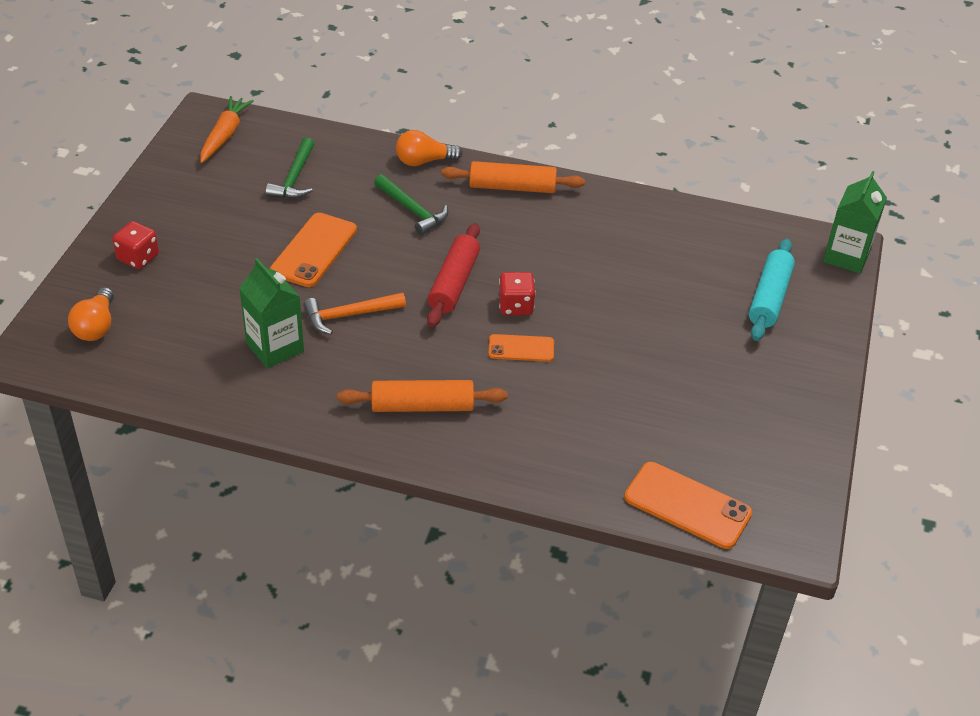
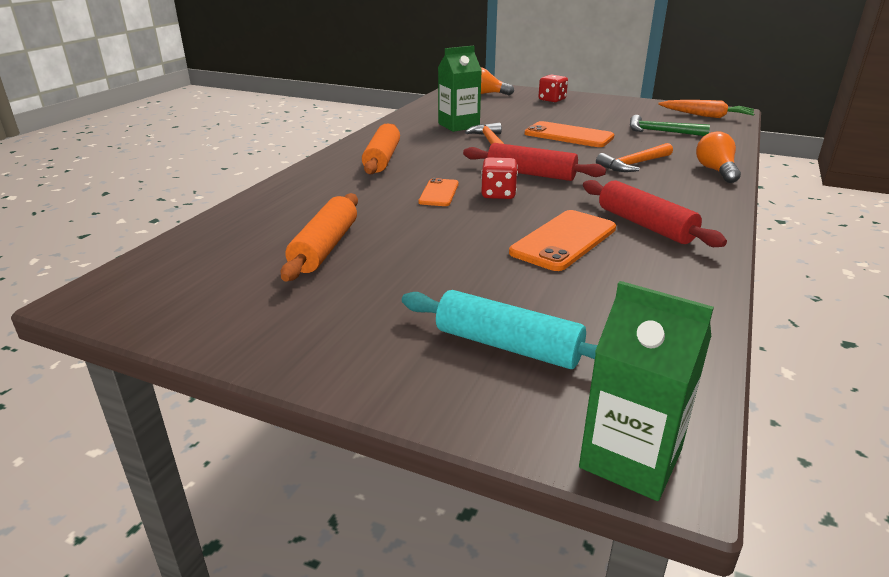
camera: 100 degrees right, 15 degrees down
(412, 210) = (634, 164): green hammer -> orange hammer
(512, 187) = (694, 204): orange rolling pin -> orange rolling pin (325, 247)
(565, 220) = (645, 225): none -> red rolling pin
(687, 505) = (194, 245): orange phone -> orange phone (563, 240)

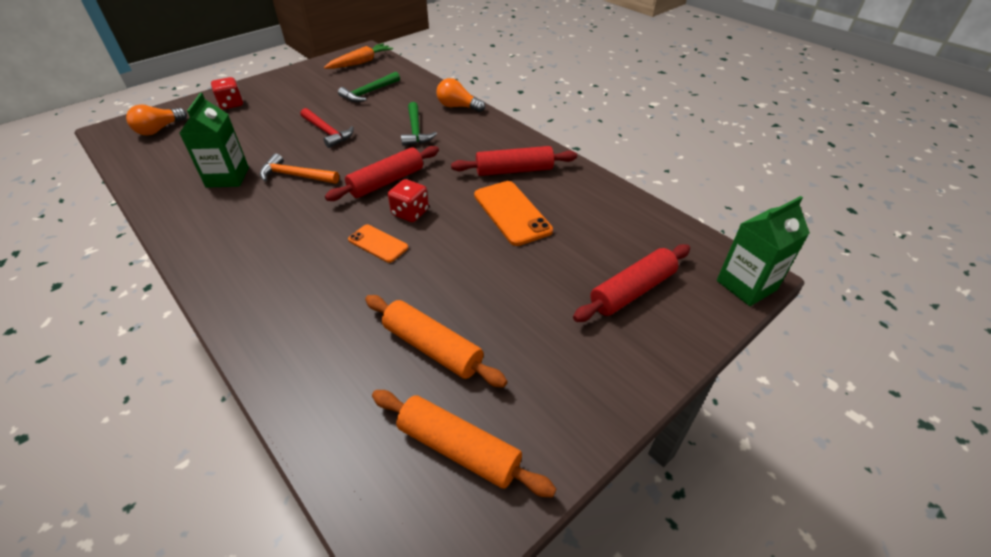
camera: 65 degrees left, 15 degrees up
(382, 159) = (259, 254): orange rolling pin -> orange rolling pin (458, 449)
(508, 346) = (632, 290): turquoise rolling pin -> red rolling pin
(568, 135) = (327, 132): orange phone -> red hammer
(634, 164) = (416, 130): orange hammer -> green hammer

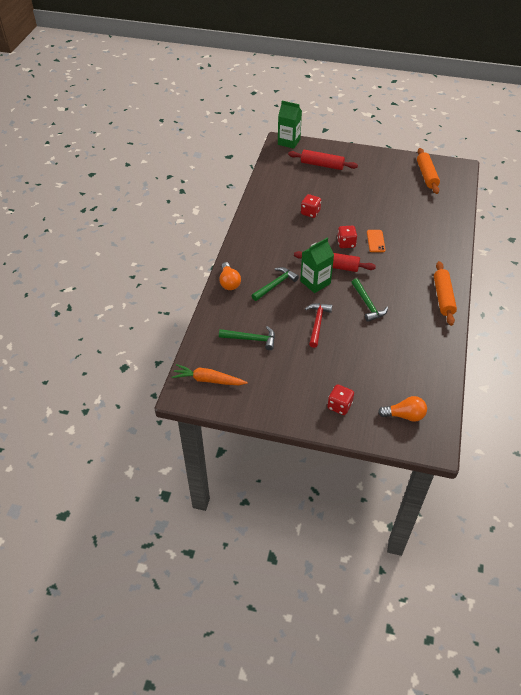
camera: 125 degrees left, 5 degrees up
(227, 177) = (400, 332): green carton -> green carton (315, 282)
(296, 176) = (367, 304): orange hammer -> green hammer
(432, 348) = (403, 198): orange rolling pin -> orange rolling pin (443, 297)
(512, 213) = (310, 212): orange phone -> red dice
(514, 170) = (275, 227): red rolling pin -> none

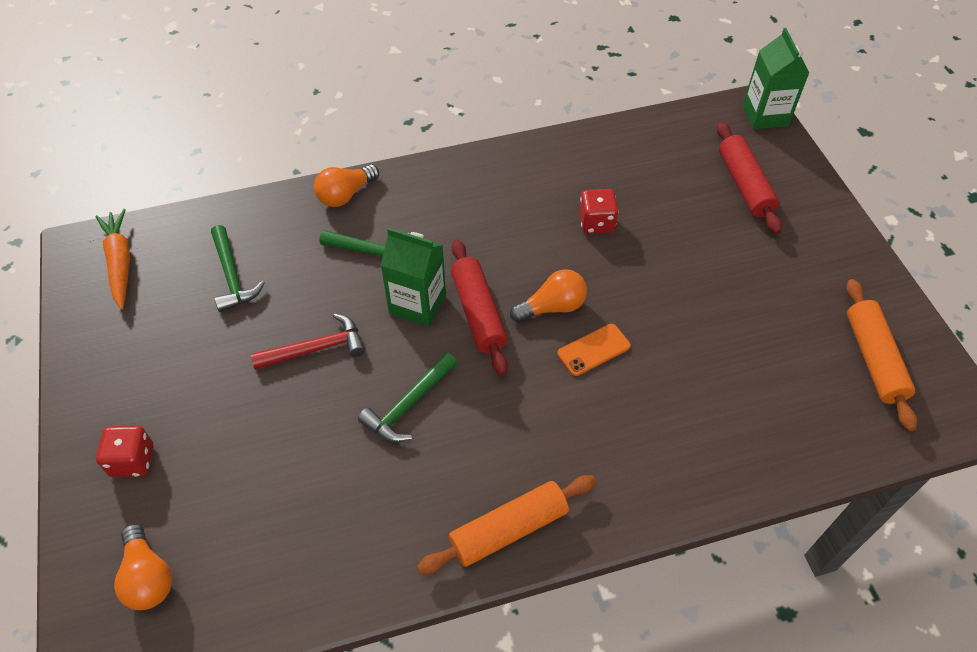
camera: 60 degrees right, 5 degrees up
(346, 243) = (552, 307): red dice -> orange light bulb
(427, 175) = (874, 359): orange rolling pin -> orange rolling pin turned 60 degrees counterclockwise

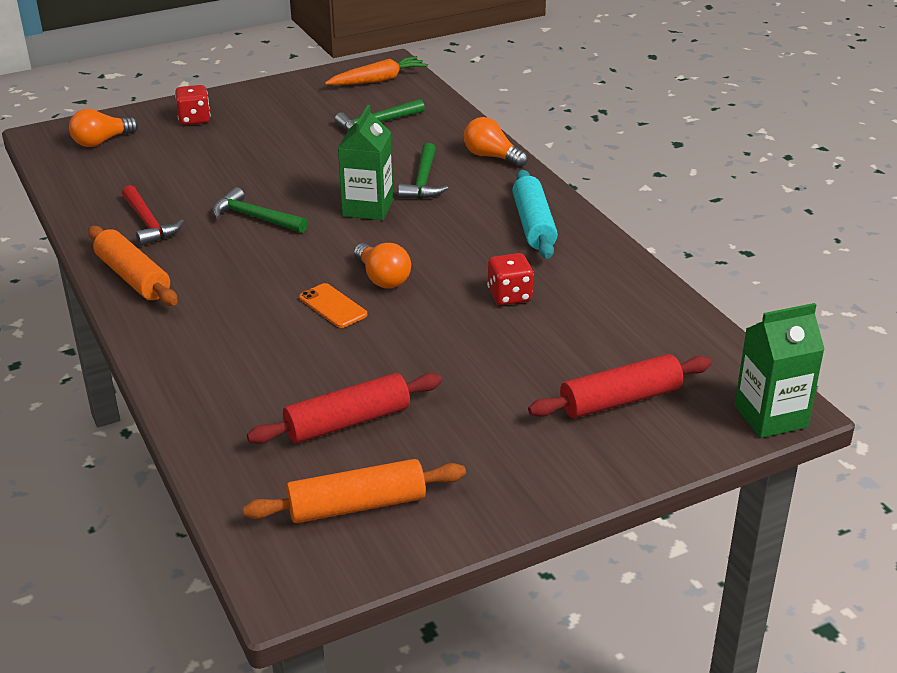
camera: 80 degrees right, 20 degrees down
(315, 349) = (307, 169): red hammer -> red hammer (148, 223)
(478, 313) = (365, 239): red rolling pin -> red rolling pin (347, 422)
(484, 187) = (534, 225): none -> turquoise rolling pin

